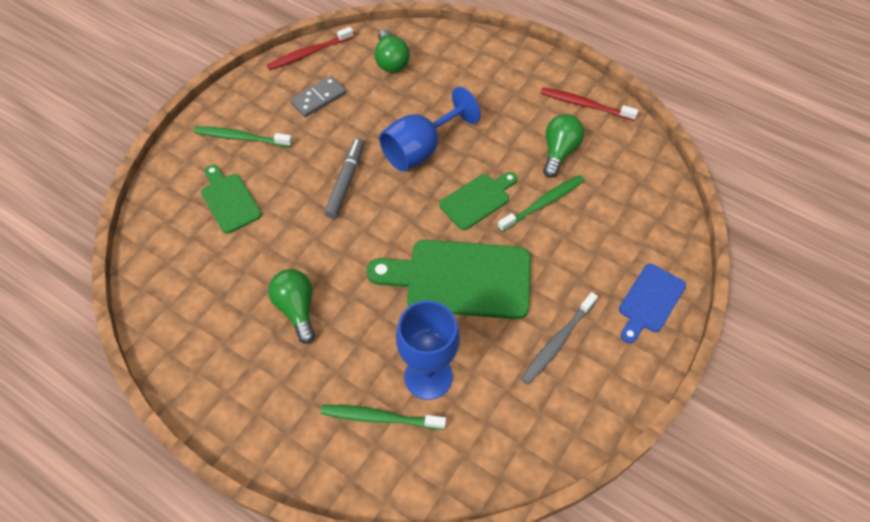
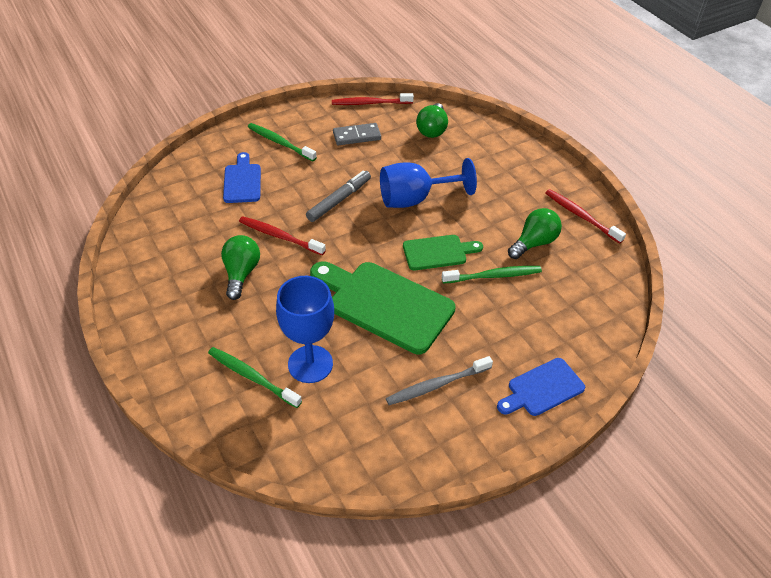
camera: 25 degrees right, 10 degrees down
(229, 200) = (242, 181): green cutting board -> blue cutting board
(309, 249) = (279, 236): none -> red toothbrush

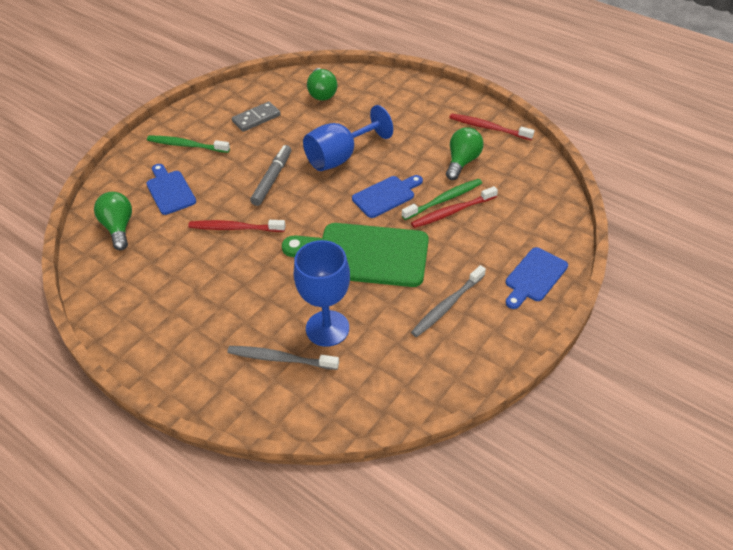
camera: 20 degrees left, 0 degrees up
(241, 273) = (217, 272): green light bulb -> green light bulb (119, 228)
(251, 376) = (280, 358): green toothbrush -> grey toothbrush
(370, 103) = (252, 86): red toothbrush -> red toothbrush (452, 212)
(438, 252) = (386, 196): green cutting board -> blue cutting board

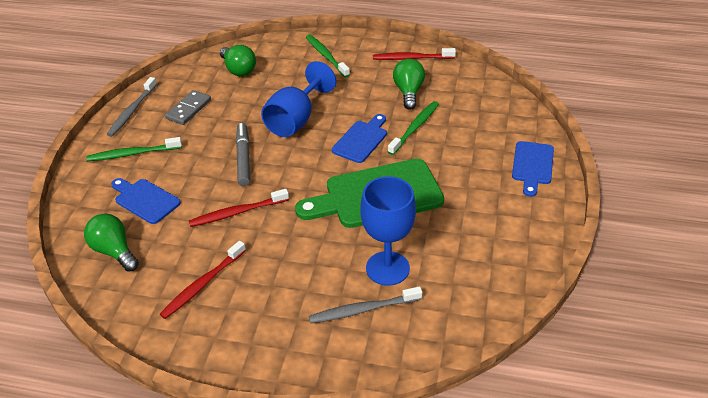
camera: 25 degrees left, 5 degrees down
(408, 102) = (326, 56): none -> green toothbrush
(447, 306) = (478, 213): grey toothbrush -> grey toothbrush (132, 111)
(452, 212) = (428, 136): red toothbrush -> red toothbrush (202, 285)

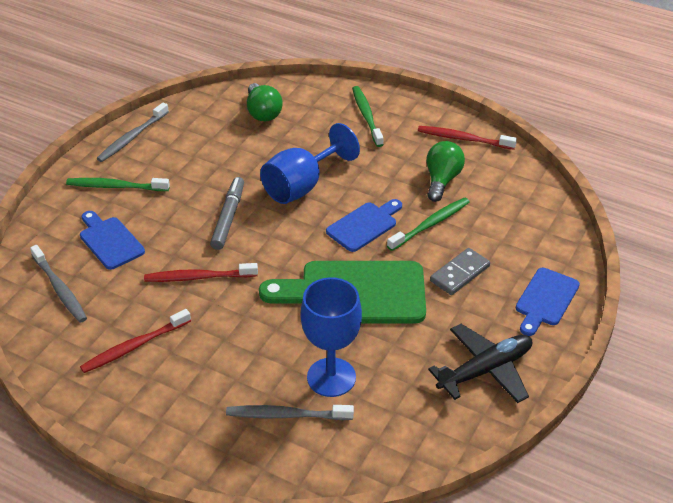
camera: 15 degrees right, 0 degrees up
(114, 251) = (60, 289): green light bulb -> grey toothbrush
(188, 109) = (192, 148): grey domino -> grey domino (459, 273)
(511, 231) = (485, 370): none -> black plane

